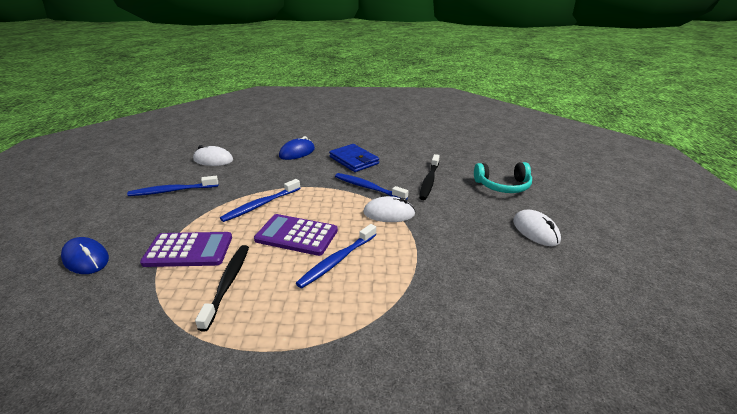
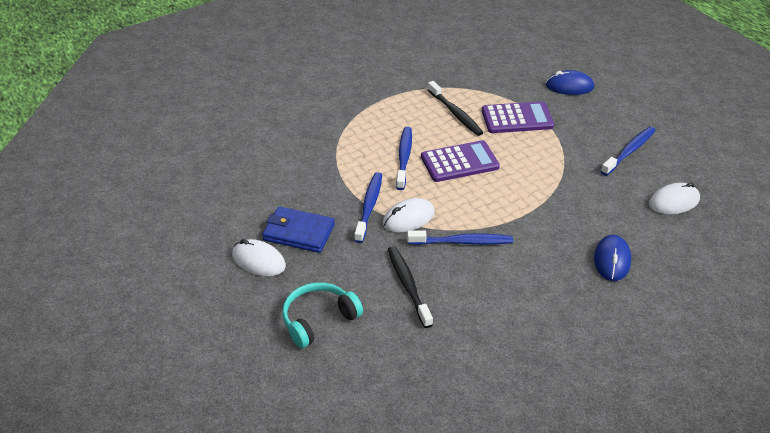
camera: 145 degrees right, 10 degrees up
(188, 250) = (517, 118): purple calculator -> purple calculator turned 150 degrees counterclockwise
(261, 205) = (530, 174): blue toothbrush -> blue toothbrush (369, 207)
(354, 160) = (529, 280): blue wallet -> blue wallet (299, 232)

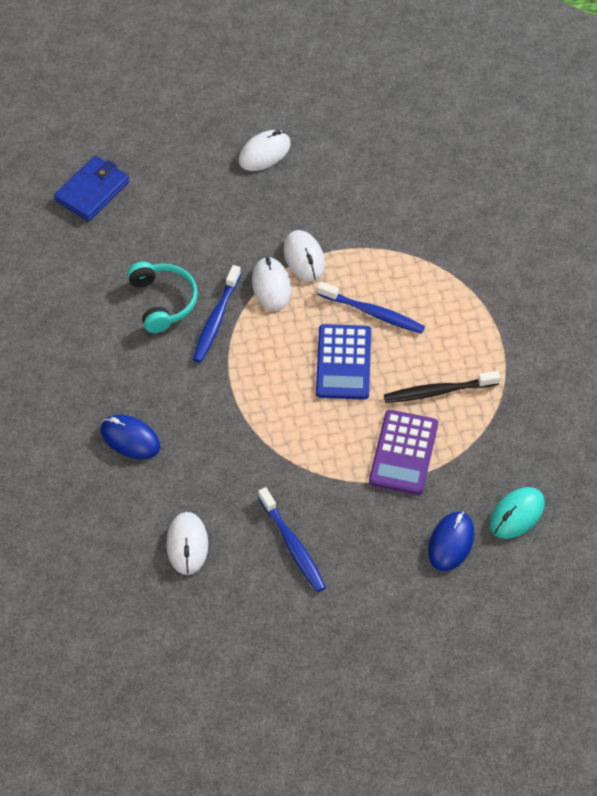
camera: 110 degrees right, 15 degrees up
(299, 232) = (290, 191): blue wallet -> blue wallet (92, 191)
(318, 319) = (169, 179): turquoise headphones -> turquoise headphones (163, 301)
(369, 207) = (304, 258): blue toothbrush -> white mouse
(408, 285) = (178, 256): black toothbrush -> none
(459, 162) = (343, 362): purple calculator -> blue calculator
(528, 66) = (516, 514): none -> turquoise mouse

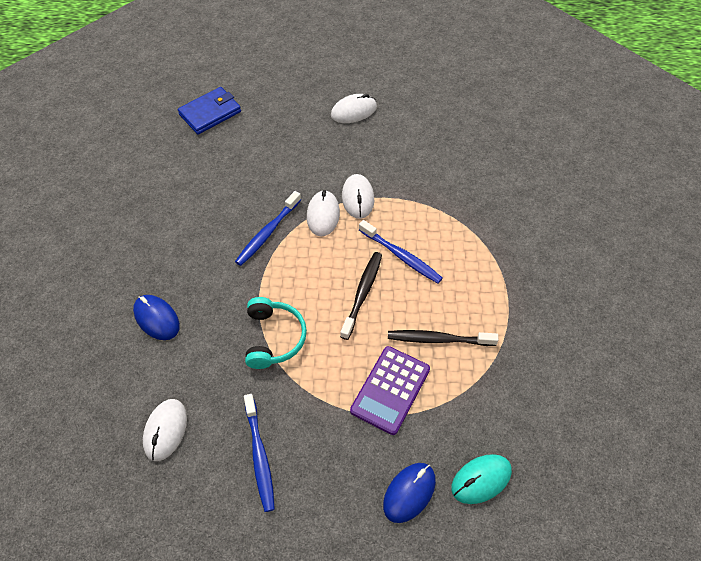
camera: 15 degrees right, 0 degrees up
(163, 301) = (230, 208): turquoise headphones -> turquoise headphones (274, 338)
(343, 362) = (362, 294): blue calculator -> black toothbrush

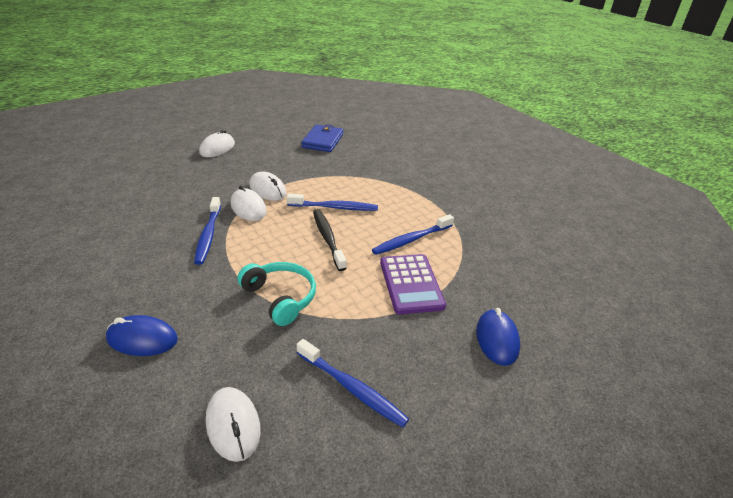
camera: 40 degrees left, 20 degrees down
(210, 113) = (82, 184): blue wallet -> blue wallet (323, 141)
(438, 339) = (411, 240): black toothbrush -> blue toothbrush
(481, 479) = (531, 302): turquoise mouse -> none

